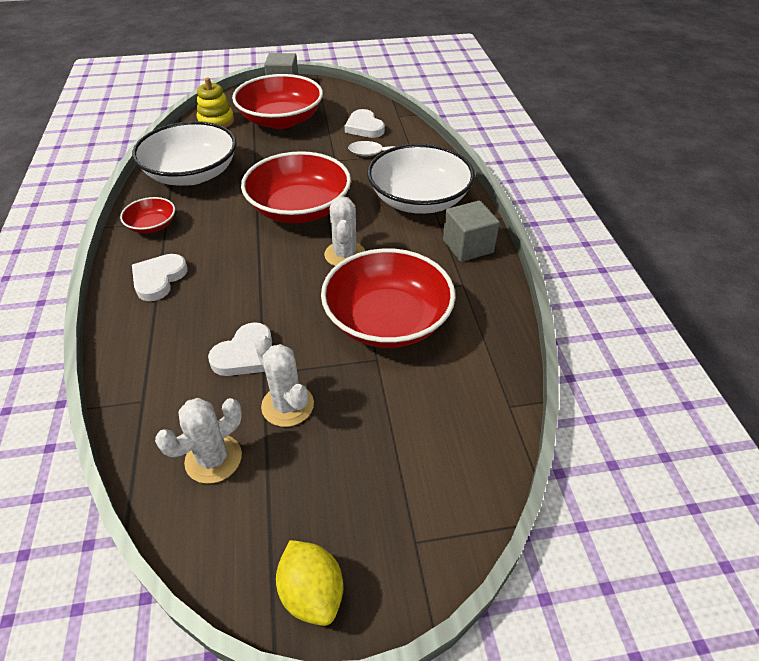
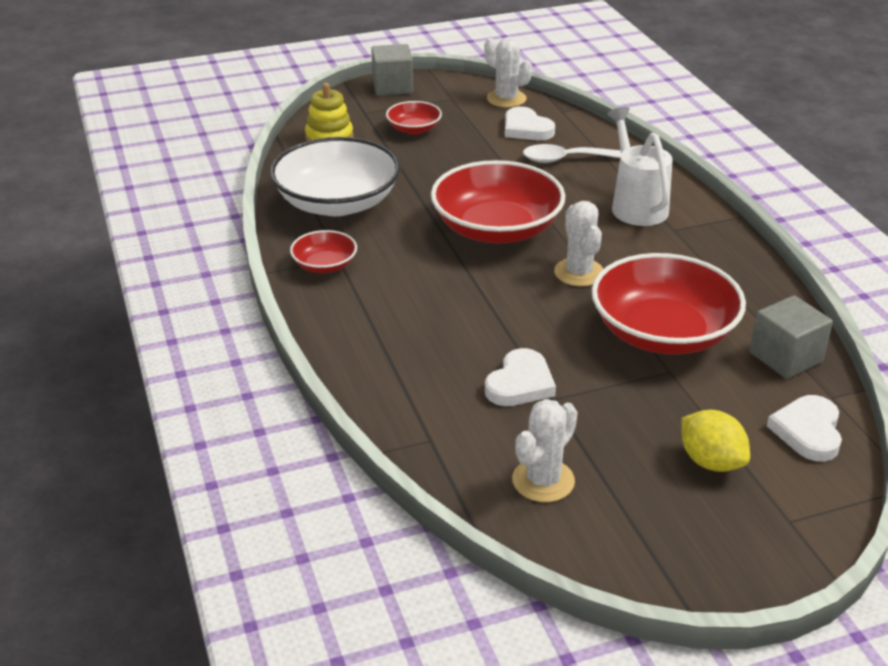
camera: 10 degrees left, 10 degrees down
(159, 279) = (371, 321): white heart -> white heart (808, 431)
(281, 120) = (414, 129): red bowl -> red bowl, size x0.48
(287, 405) = (595, 424): white cactus -> white cactus (506, 99)
(312, 592) = (708, 573): yellow lemon -> yellow lemon (711, 462)
(419, 200) = (636, 206): white bowl -> white watering can
(468, 246) = (717, 250): grey cube -> grey cube (785, 357)

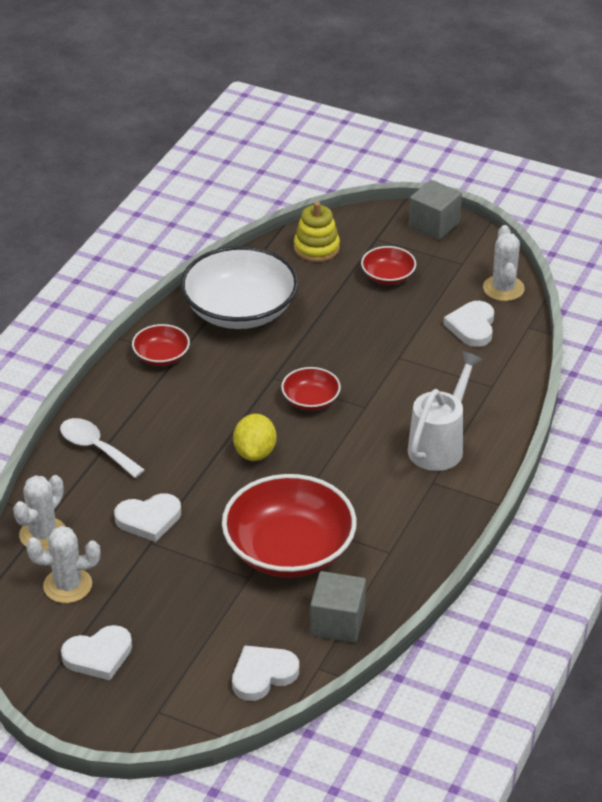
camera: 45 degrees right, 5 degrees up
(496, 229) = (310, 400): red bowl -> red bowl, size x0.48
(565, 159) = (455, 372): white spoon -> white spoon (96, 448)
(579, 272) = (309, 470): white cactus -> white cactus (43, 534)
(667, 516) = (98, 655): none -> white heart
(711, 462) = (174, 646): yellow lemon -> yellow lemon (255, 452)

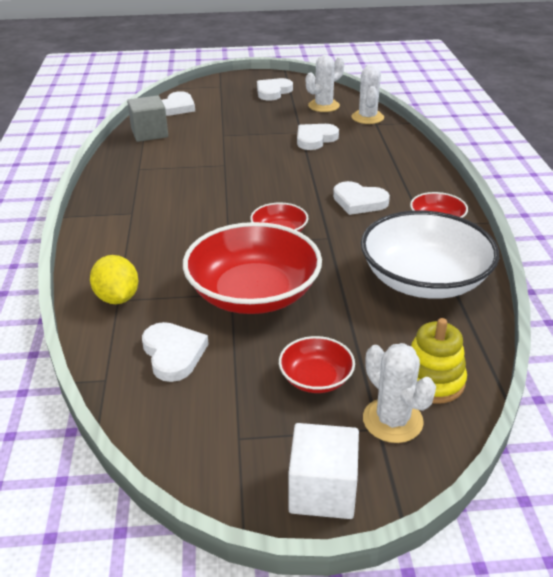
camera: 150 degrees right, 5 degrees down
(96, 448) = (398, 158): white spoon -> none
(203, 405) = (359, 201): none -> white heart
(255, 452) = (286, 188): yellow lemon -> yellow lemon (117, 298)
(289, 549) = (209, 151): red bowl -> red bowl (253, 293)
(434, 225) = (322, 490): grey cube -> white cube
(439, 445) = (141, 237): white watering can -> none
(503, 288) = (161, 421): white cactus -> white cactus (392, 420)

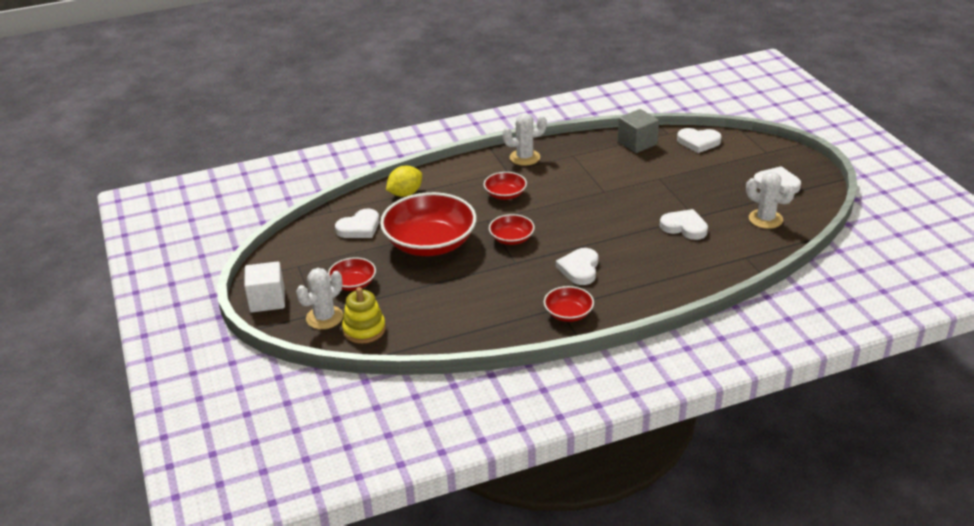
camera: 75 degrees right, 0 degrees up
(183, 222) = (505, 194): none -> red bowl
(367, 117) = (757, 249): white cactus -> white cactus (524, 157)
(424, 279) = (477, 315): white bowl -> none

